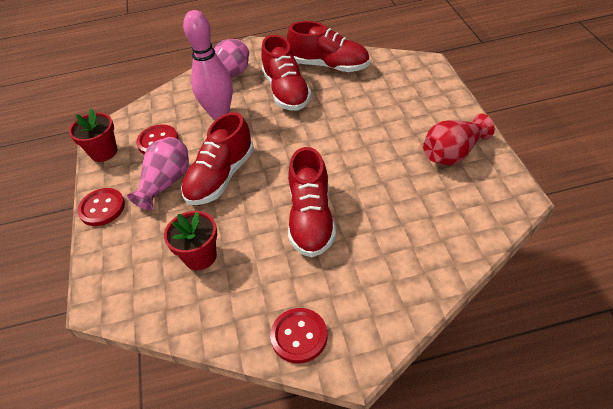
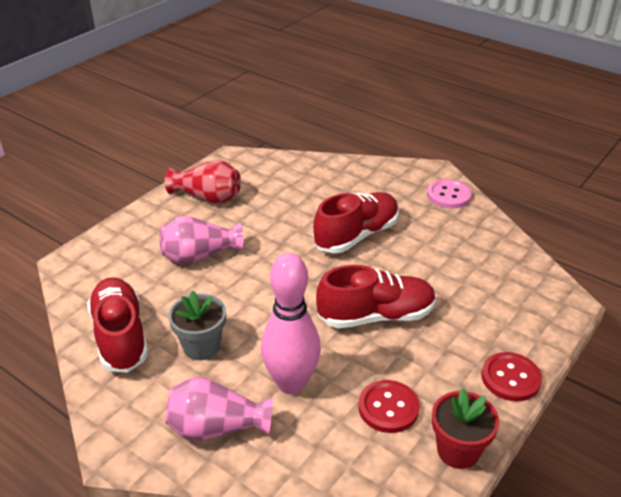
camera: 135 degrees left, 10 degrees down
(166, 183) = (428, 352): pink vase -> pink vase (199, 256)
(200, 256) = (461, 273): red flower pot -> none
(286, 91) = (201, 346): red shoe -> grey flower pot
(299, 336) = (448, 195): red button -> pink button

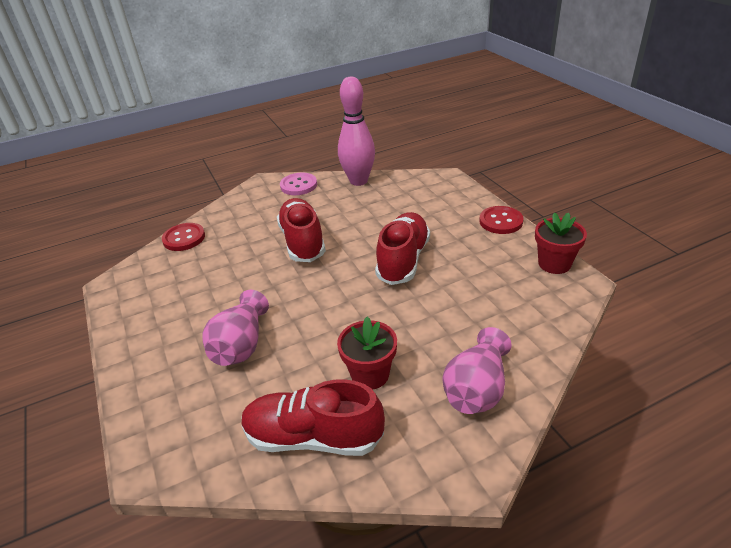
camera: 60 degrees left, 0 degrees up
(201, 346) = (370, 374): grey flower pot -> red flower pot
(208, 197) = (157, 316): red vase -> none
(291, 383) = (449, 327): pink bowling pin -> pink bowling pin (358, 181)
(388, 408) = (501, 283): red button -> red button (184, 238)

